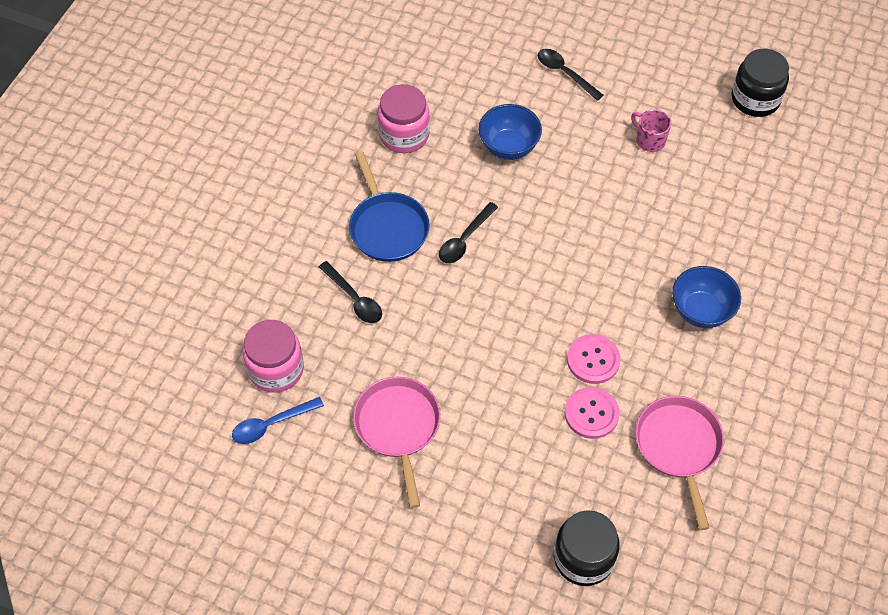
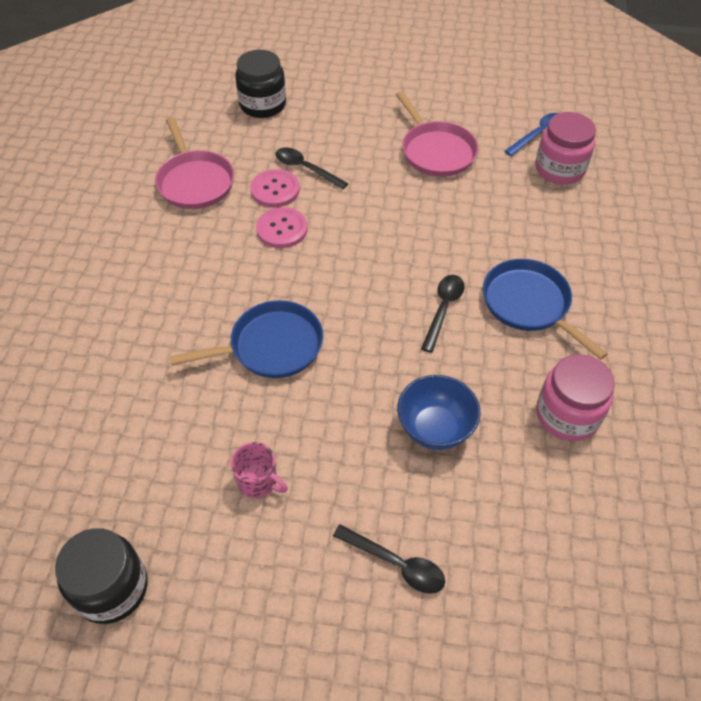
camera: 165 degrees right, 5 degrees down
(354, 299) = (525, 233): black spoon -> black spoon (306, 169)
(624, 239) = (271, 346): none -> blue pan
(701, 311) = (180, 291): blue bowl -> none

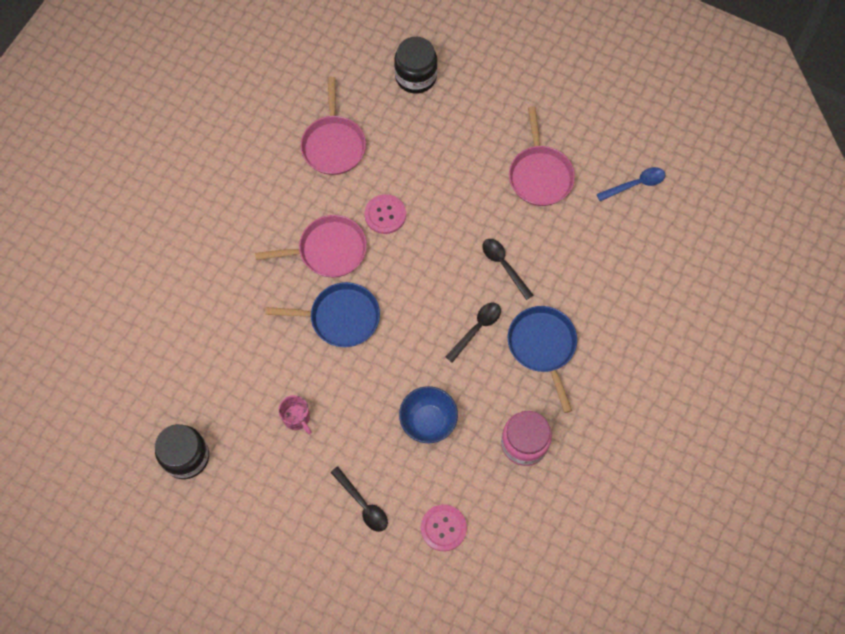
camera: 20 degrees right, 15 degrees up
(228, 281) = (328, 250): none -> pink pan
(275, 190) = (393, 173): pink button -> pink button (443, 528)
(306, 169) = (426, 159): black spoon -> black spoon (504, 265)
(559, 169) = (634, 227): pink jar -> none

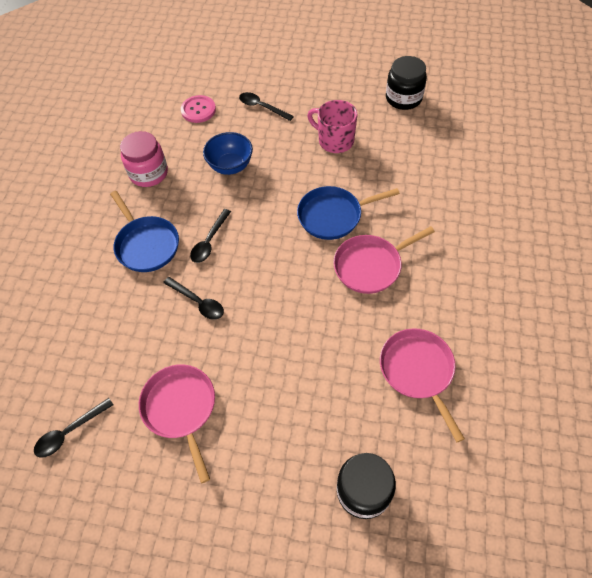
camera: 165 degrees right, 10 degrees down
(297, 418) = (335, 141): pink mug -> pink mug, size x1.57
(385, 215) = (331, 314): pink button -> none
(635, 184) = (70, 432): blue spoon -> black spoon

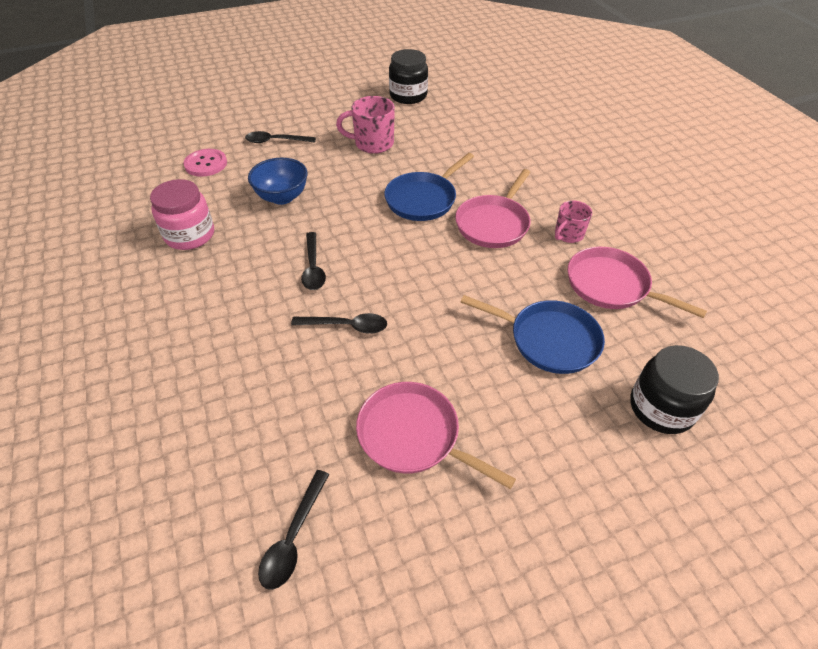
camera: 35 degrees left, 10 degrees down
(146, 244) = (240, 299): blue pan -> blue pan (549, 340)
(424, 306) = (568, 235): none -> pink mug

